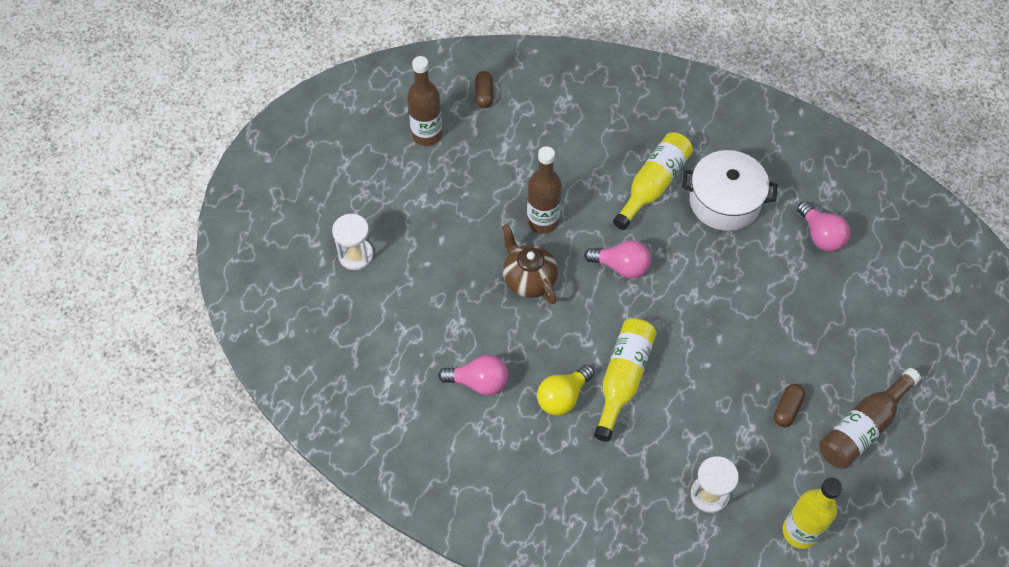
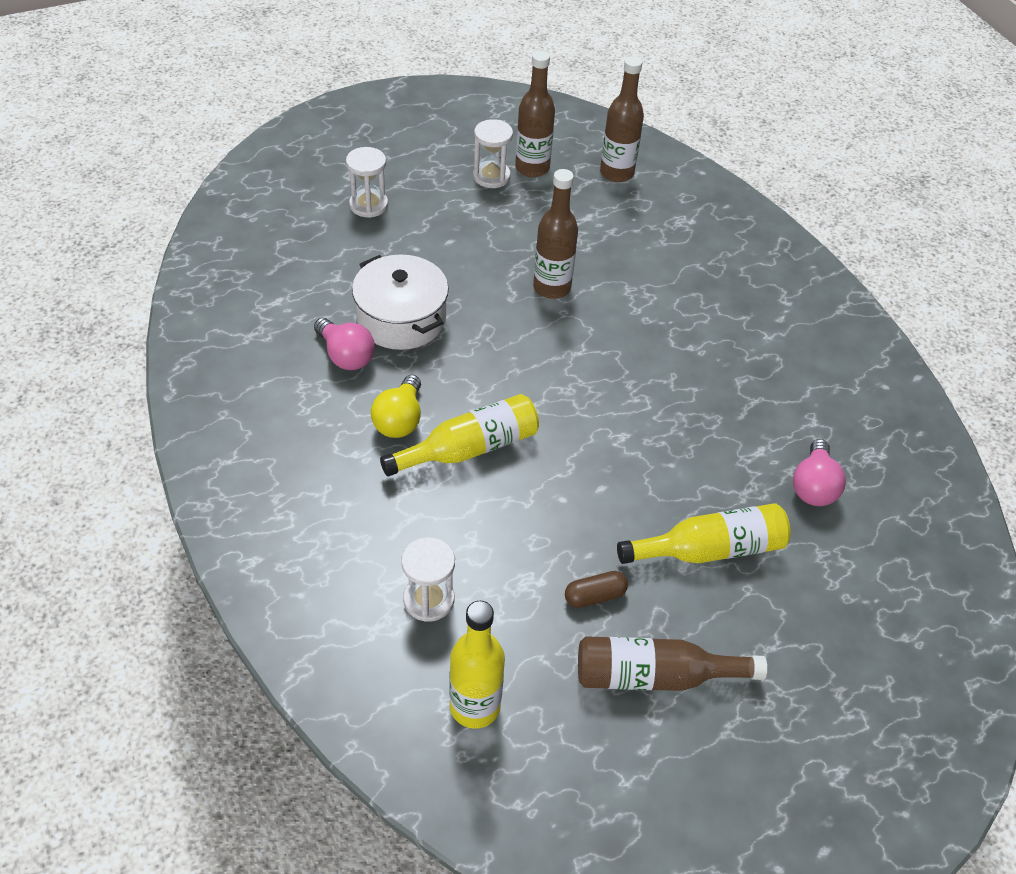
camera: 40 degrees right, 10 degrees down
(408, 164) = (491, 176): none -> white hourglass
(484, 95) = (616, 173): brown capsule -> brown bottle
(528, 279) = (484, 318): brown teapot -> none
(563, 397) = (399, 420): yellow light bulb -> yellow light bulb turned 75 degrees counterclockwise
(621, 266) = (579, 368): pink light bulb -> none
(653, 185) = (689, 331): yellow bottle -> yellow bottle (710, 549)
(724, 201) = (744, 390): white pot -> white pot (401, 319)

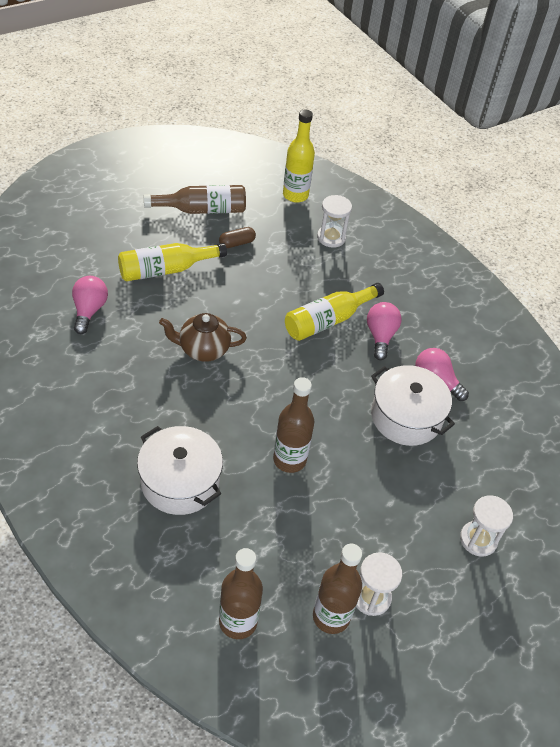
camera: 170 degrees right, 0 degrees up
(399, 420) = (380, 336): yellow light bulb -> pink light bulb
(650, 419) = (203, 349): none -> brown teapot
(673, 278) = (180, 481): none -> white pot

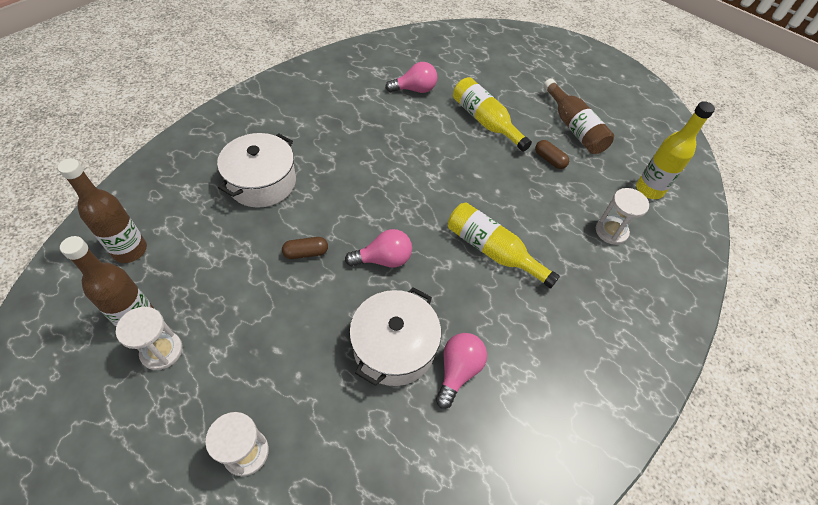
camera: 75 degrees right, 5 degrees up
(203, 349) = (407, 165): brown teapot -> none
(289, 460) = (306, 253): brown bottle -> brown capsule
(380, 336) = (496, 302): pink light bulb -> pink light bulb (383, 259)

